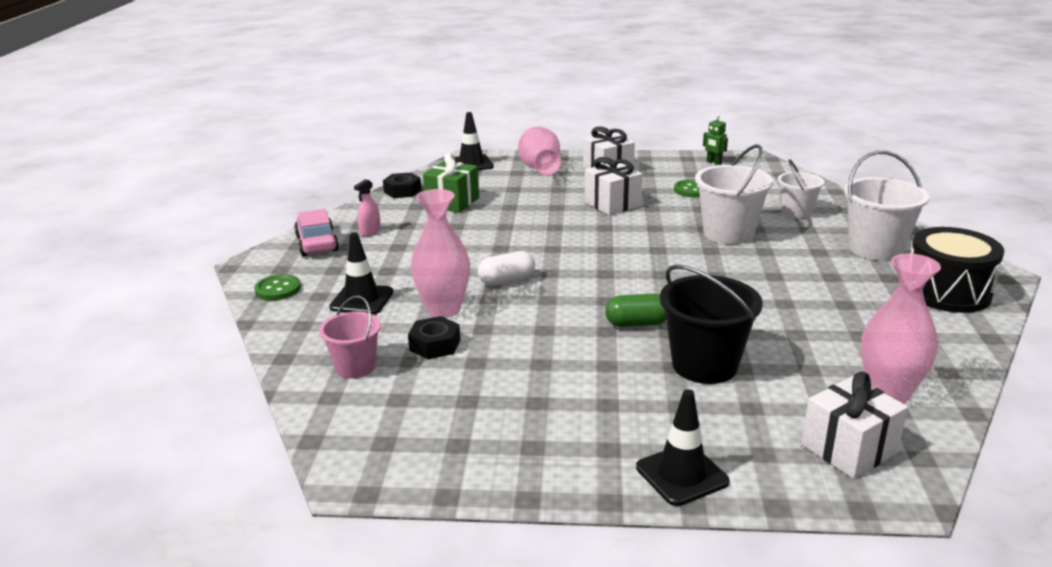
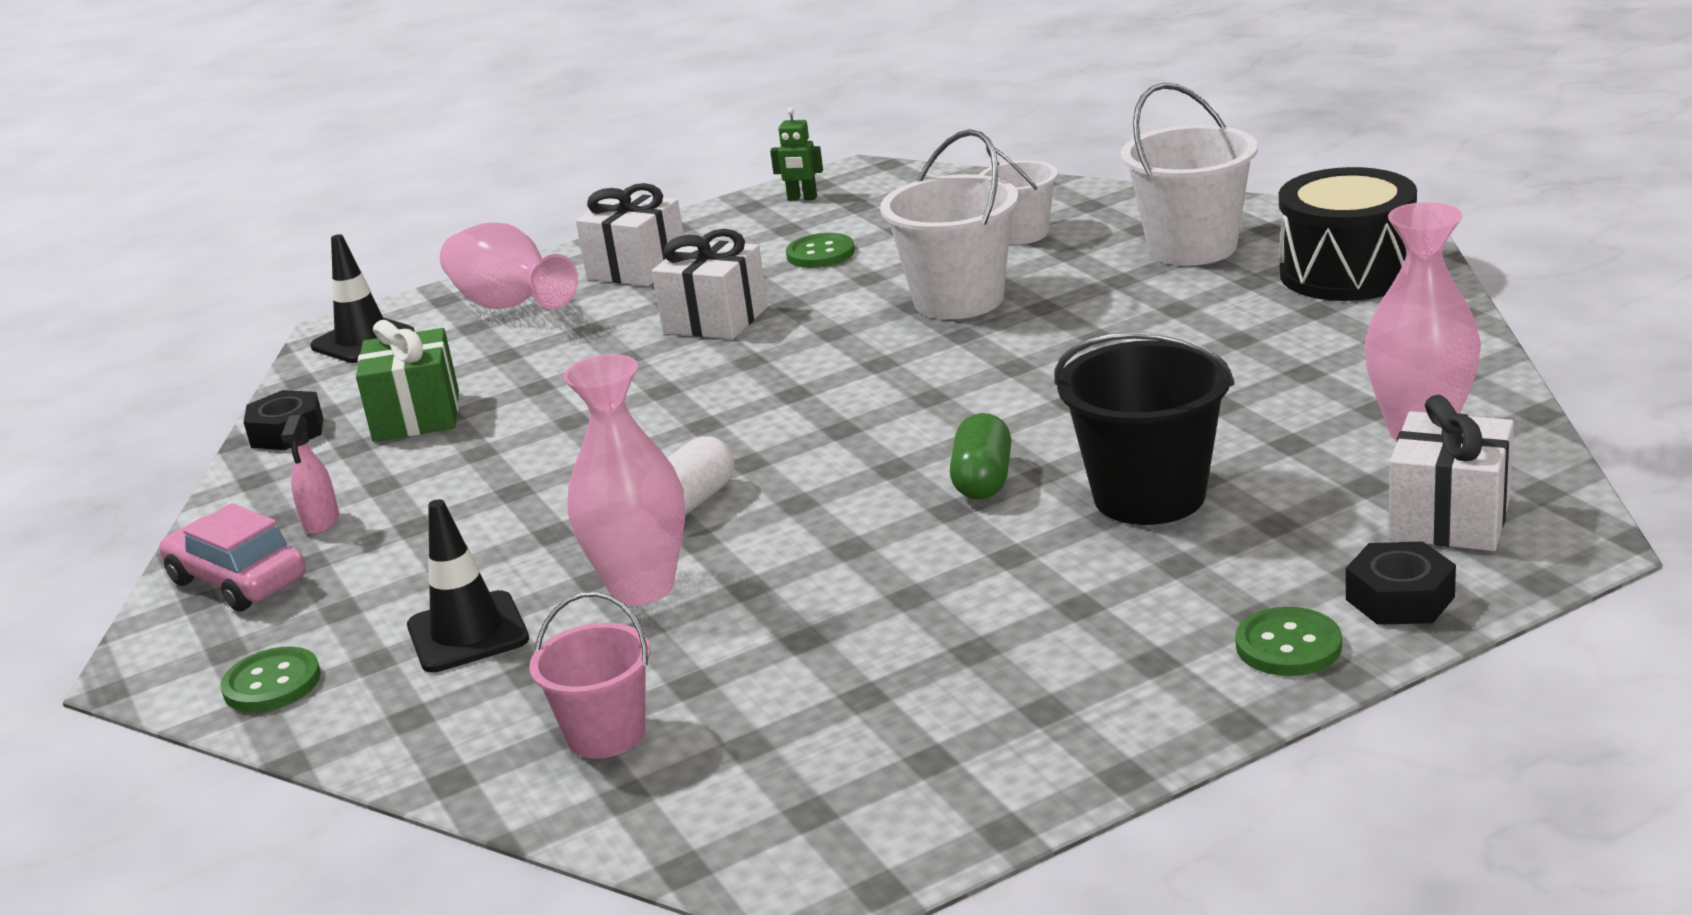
camera: 30 degrees left, 0 degrees up
(435, 345) = (700, 643): black nut -> black nut (1399, 598)
(637, 323) = (983, 480): green capsule -> green capsule turned 45 degrees counterclockwise
(681, 474) = (1288, 646): black traffic cone -> green button

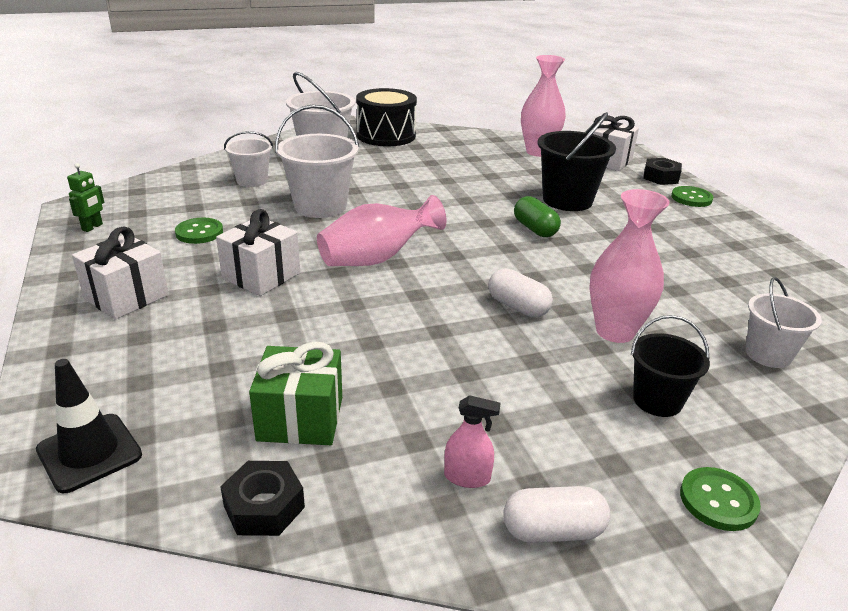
camera: 85 degrees left, 5 degrees up
(238, 580) = (553, 531): pink car -> white capsule
(468, 633) = (657, 400): black traffic cone -> black bucket
(509, 306) = (121, 360): pink vase -> pink vase (376, 258)
(606, 734) = (768, 354): pink bucket -> white bucket
(983, 480) = (535, 229): green capsule -> green capsule turned 45 degrees clockwise

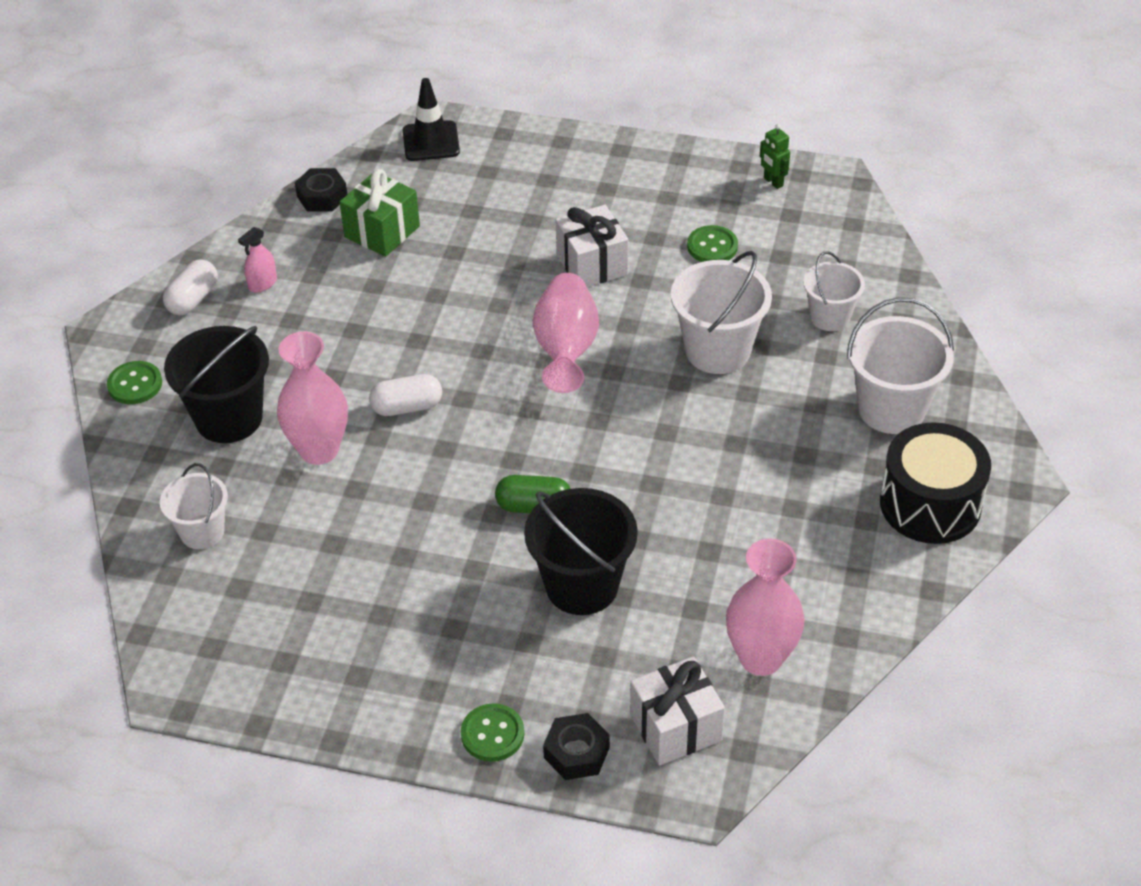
camera: 125 degrees right, 15 degrees up
(126, 297) = (615, 182): white gift -> none
(657, 400) = (229, 418): black bucket -> black bucket, size x1.61

